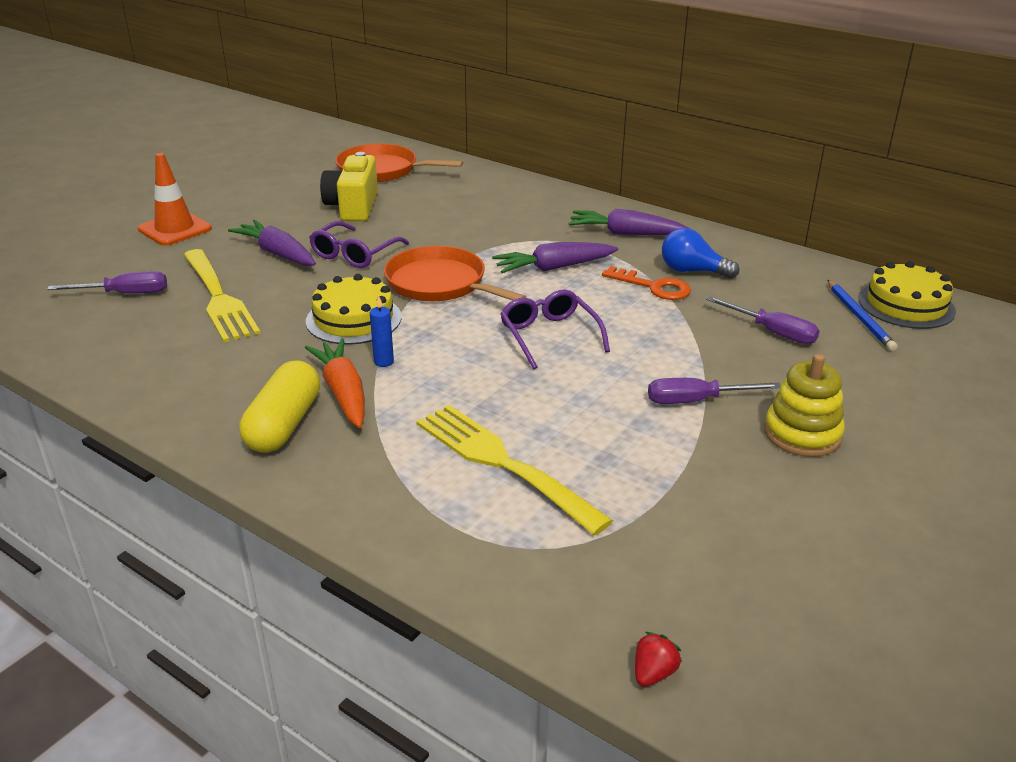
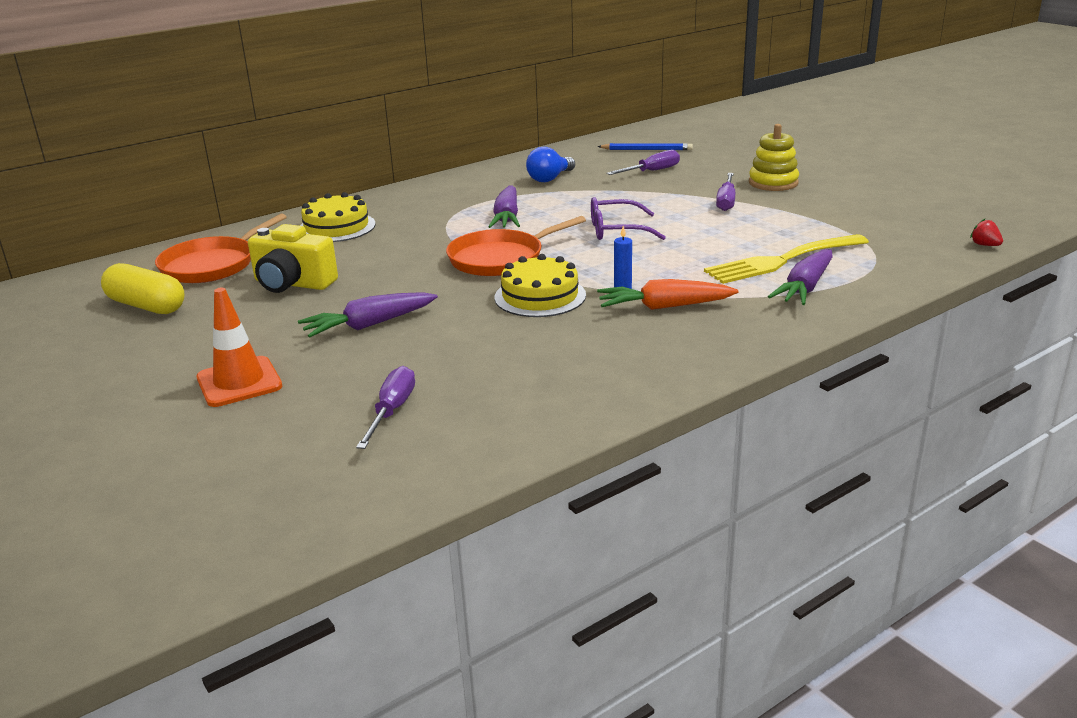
camera: 70 degrees left, 5 degrees down
(218, 298) = (447, 357): yellow fork -> none
(284, 424) = (703, 332): yellow capsule -> yellow capsule (146, 306)
(355, 254) = (406, 289): purple glasses -> none
(625, 234) = (469, 189): purple carrot -> purple carrot (805, 288)
(654, 287) = (565, 192): orange key -> none
(906, 305) = (638, 137): yellow cake -> yellow cake (336, 227)

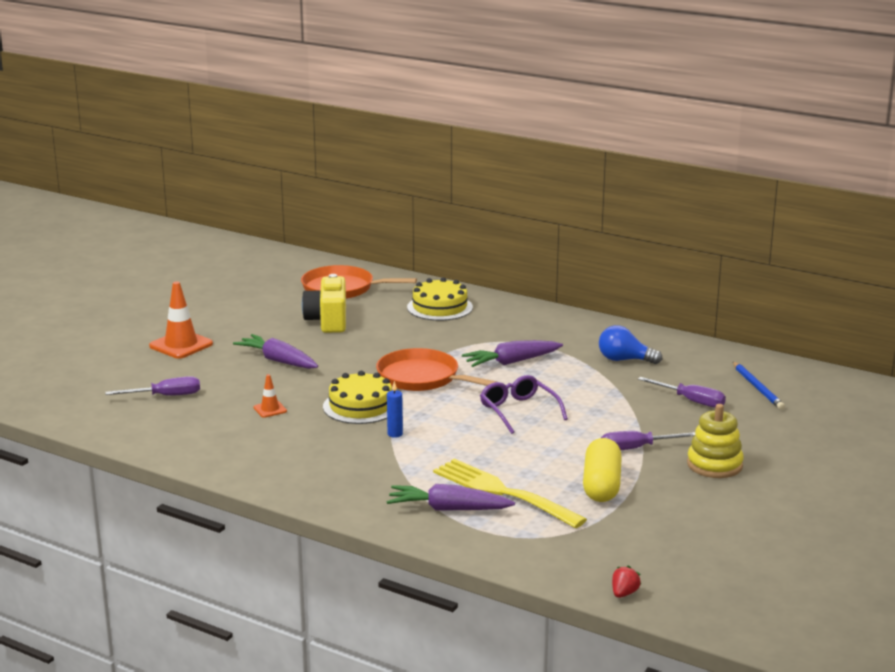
camera: 65 degrees right, 5 degrees down
(146, 306) = (267, 290): yellow capsule -> yellow capsule (601, 485)
(501, 346) = (270, 409): none -> orange traffic cone
(664, 307) = (371, 455): orange carrot -> none

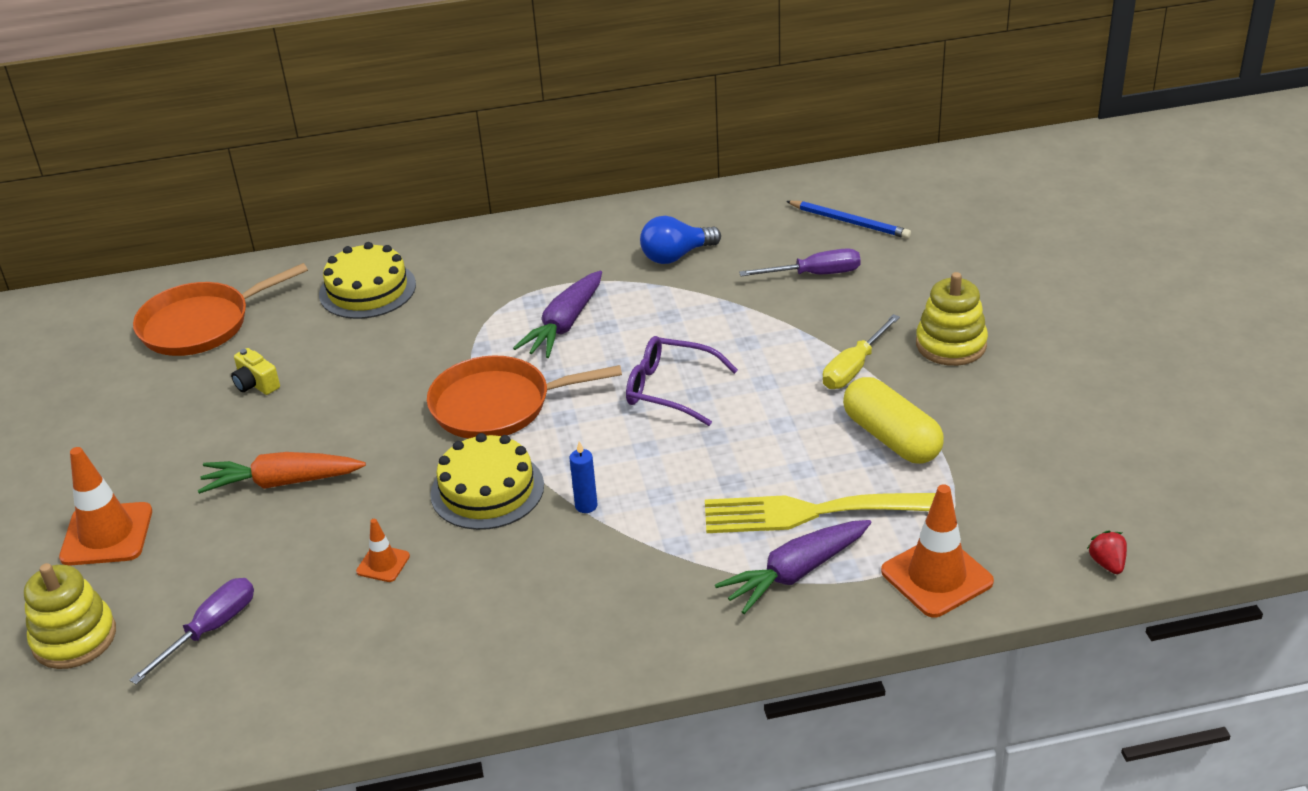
camera: 40 degrees left, 15 degrees up
(114, 373) = (74, 638): none -> yellow stacking toy
(278, 361) = (282, 482): purple carrot -> orange carrot
(328, 321) = (256, 384): yellow camera -> yellow camera, size x0.50
(518, 548) = (936, 577): none -> orange traffic cone
(636, 448) = (854, 368): purple screwdriver -> yellow screwdriver

